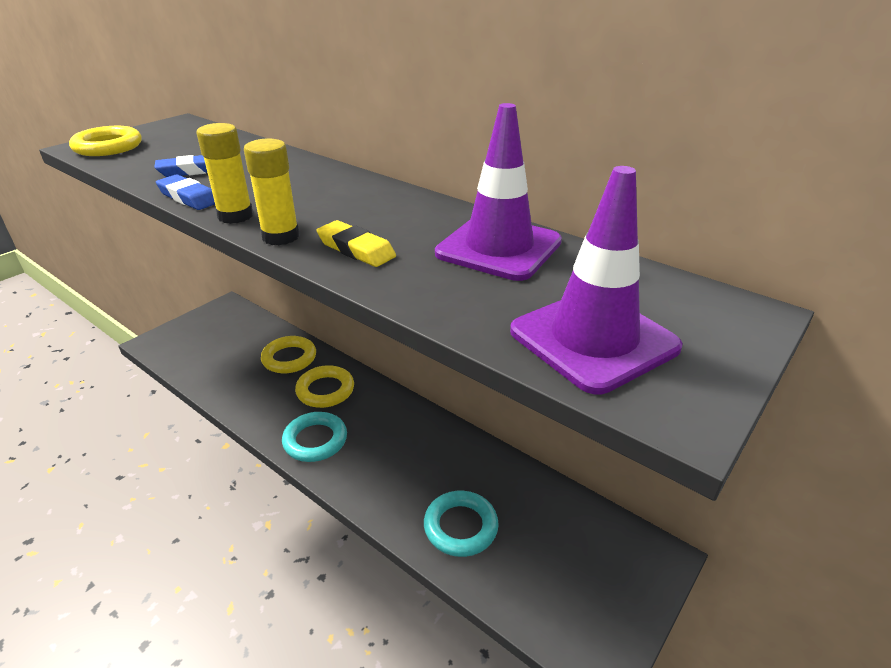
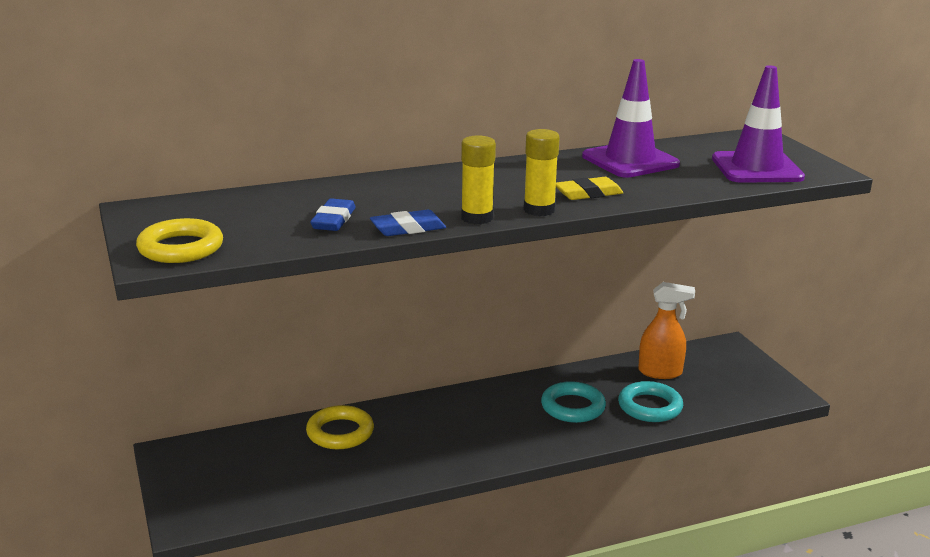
camera: 60 degrees left, 10 degrees down
(315, 440) = (490, 446): turquoise ring -> turquoise ring (573, 407)
(325, 390) = (420, 424): yellow ring -> none
(538, 512) = (660, 372): none -> orange spray bottle

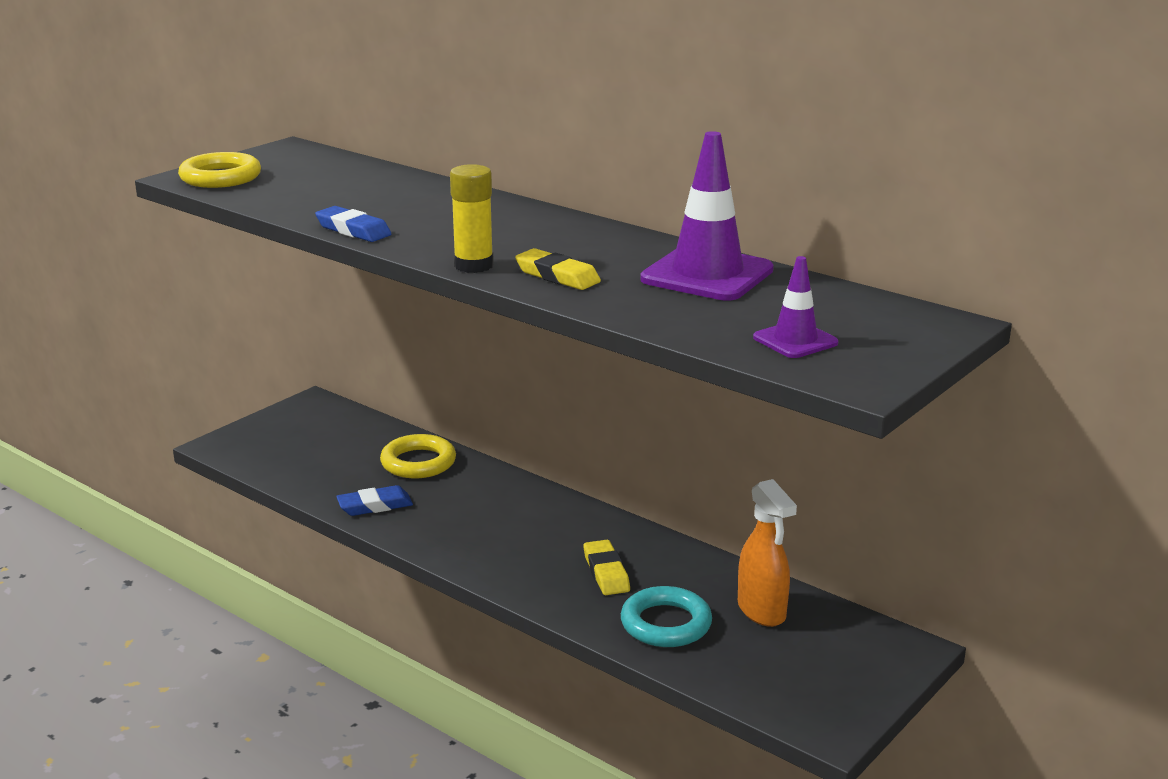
camera: 60 degrees right, 0 degrees up
(333, 220) = (341, 203): blue eraser -> blue eraser (375, 506)
(477, 218) = (415, 247): yellow glue stick -> none
(573, 407) = (606, 572): turquoise ring -> yellow eraser
(756, 168) = (795, 340): purple traffic cone -> purple traffic cone, size x0.55

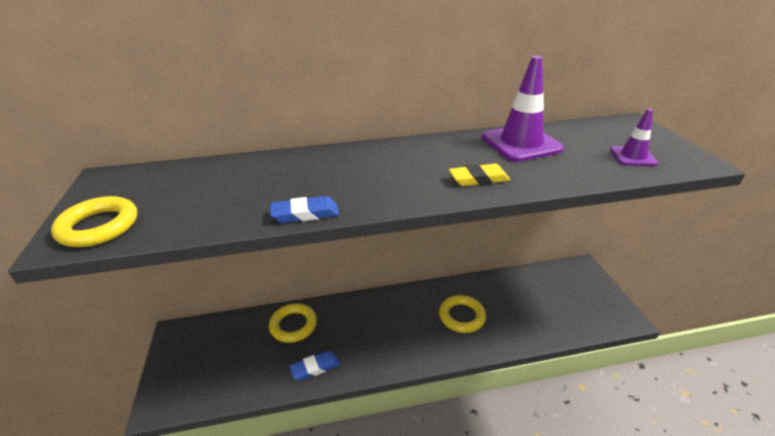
camera: 50 degrees left, 10 degrees up
(375, 506) = (315, 368): blue eraser -> blue eraser turned 45 degrees clockwise
(473, 265) = (430, 197): yellow glue stick -> none
(606, 572) = (462, 316): yellow eraser -> yellow ring
(666, 624) = (519, 321): turquoise ring -> none
(762, 611) = (530, 288): orange spray bottle -> none

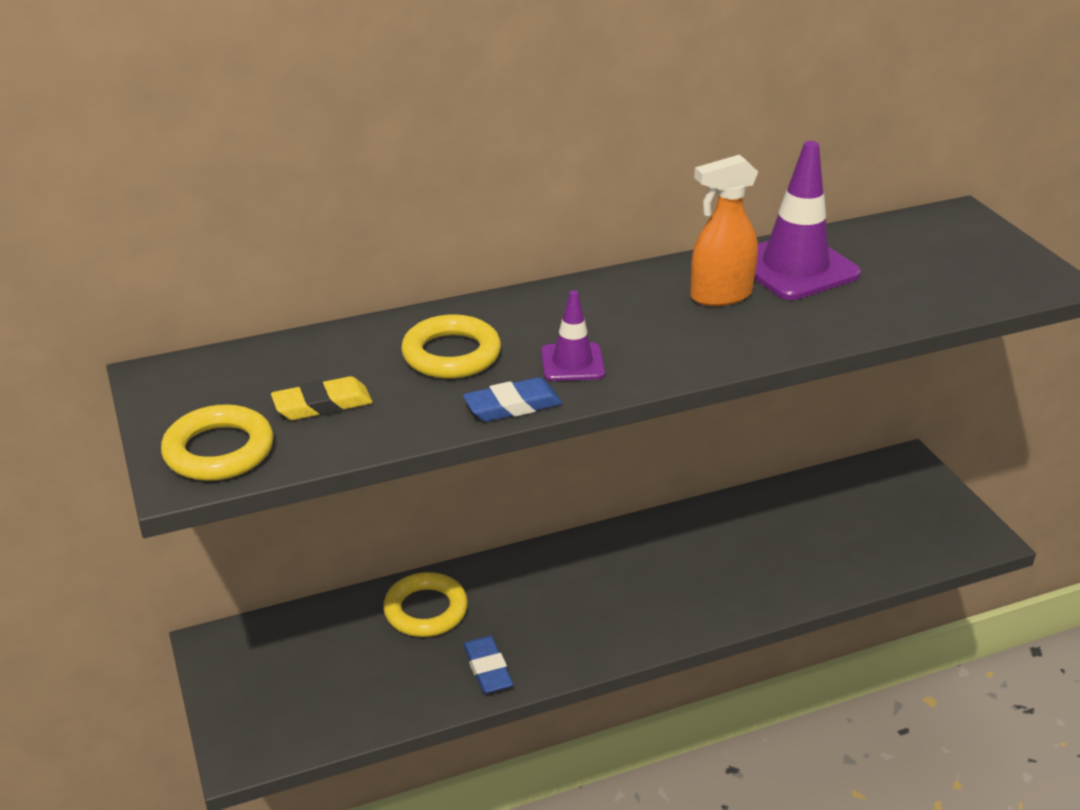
camera: 10 degrees left, 0 degrees up
(315, 368) = (487, 669): blue eraser -> blue eraser turned 75 degrees counterclockwise
(462, 316) = (714, 564): yellow ring -> yellow ring (451, 354)
(468, 156) = (720, 296): none -> orange spray bottle
(478, 179) = (744, 333): yellow eraser -> yellow eraser (322, 405)
(633, 156) = (961, 278): purple traffic cone -> purple traffic cone (572, 363)

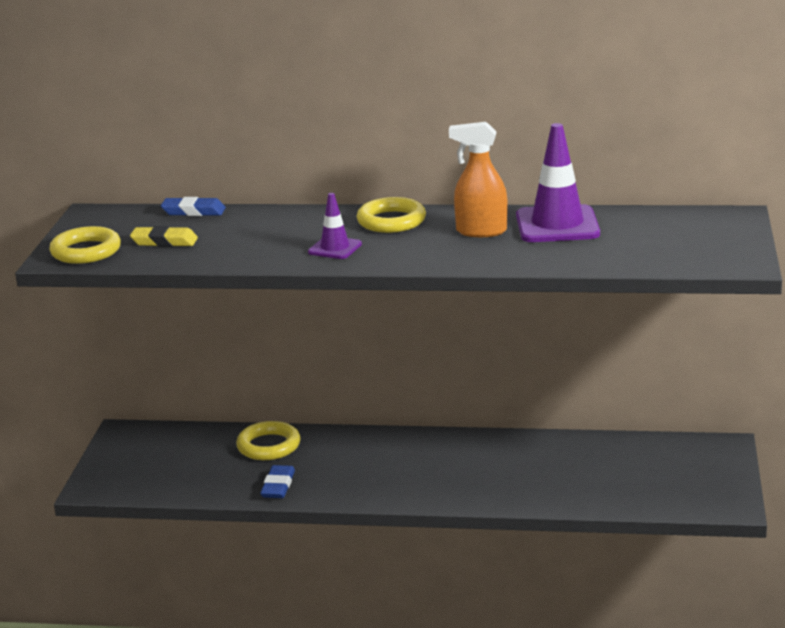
camera: 30 degrees right, 10 degrees down
(451, 354) = (267, 231): yellow ring -> yellow ring (391, 221)
(513, 406) = (271, 262): blue eraser -> blue eraser (193, 211)

